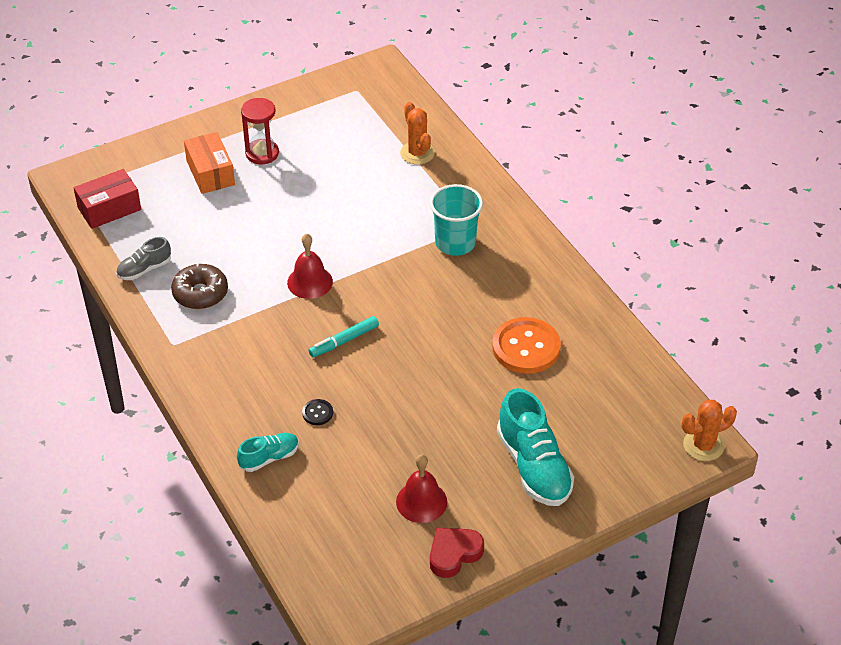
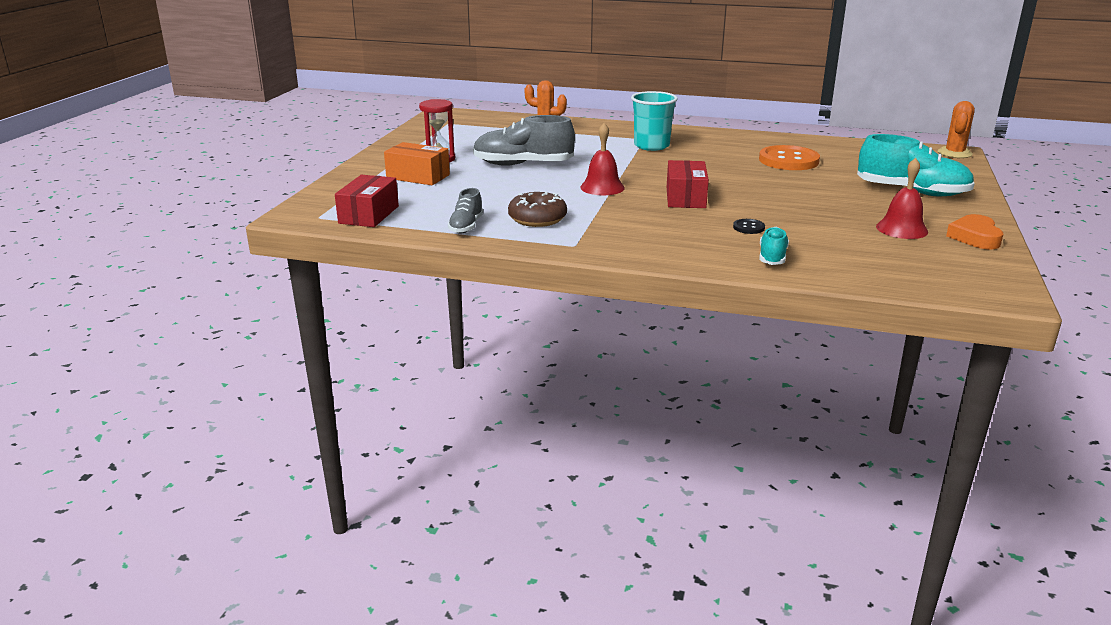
camera: 45 degrees left, 20 degrees down
(307, 205) = (523, 165): none -> grey shoe
(344, 341) = (685, 197): turquoise marker -> red box
(454, 554) = (975, 237): red heart -> orange heart

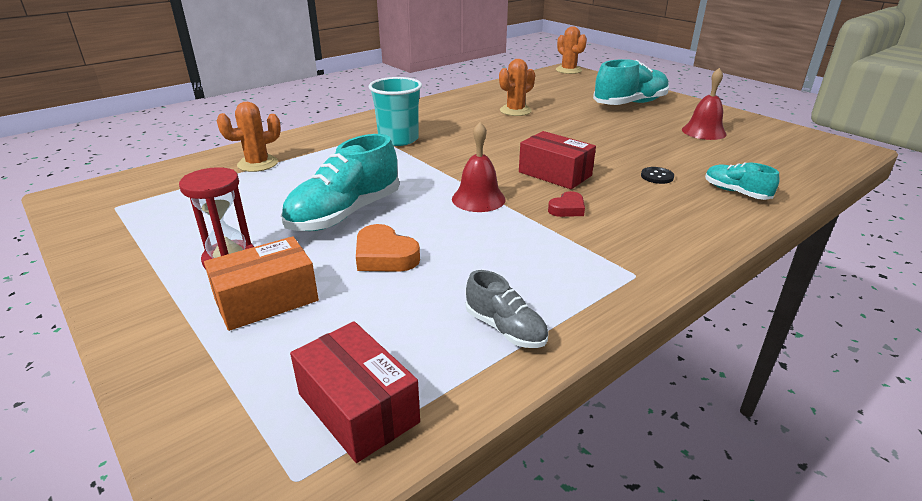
camera: 55 degrees left, 5 degrees up
(523, 165) = (345, 214): grey shoe -> turquoise shoe
(537, 219) = (531, 268): brown donut -> none
(634, 212) = (567, 209): none -> red heart
(788, 160) = (515, 111): orange button -> orange cactus
(975, 237) = (736, 120): orange heart -> orange heart (384, 256)

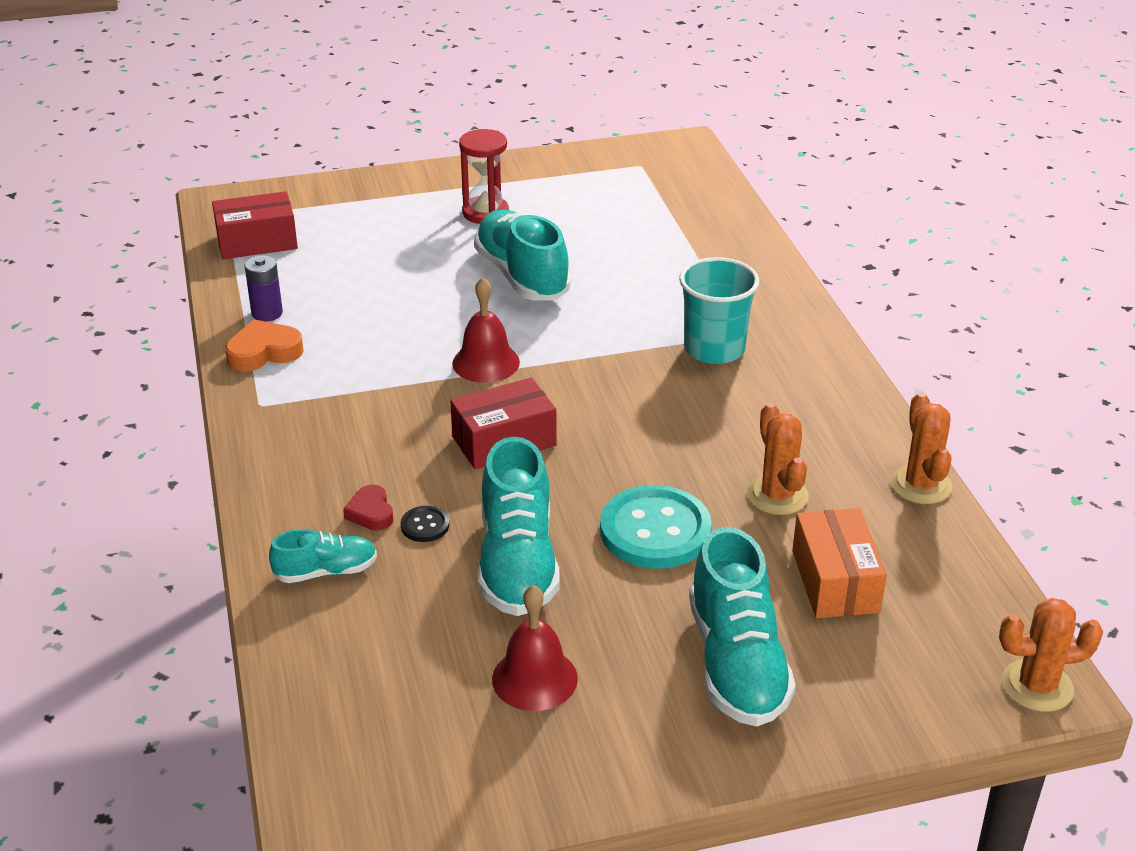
camera: 115 degrees right, 5 degrees up
(258, 164) = (697, 241): orange cactus -> orange cactus (921, 485)
(266, 300) = (407, 223): orange box -> orange box (835, 581)
(384, 256) = (422, 283): orange heart -> orange heart (264, 352)
(505, 329) = (267, 313): grey shoe -> purple battery
(567, 209) = (410, 414): red heart -> red heart (371, 513)
(575, 127) = (655, 530): none -> turquoise button
(644, 149) = (517, 563): none -> turquoise shoe

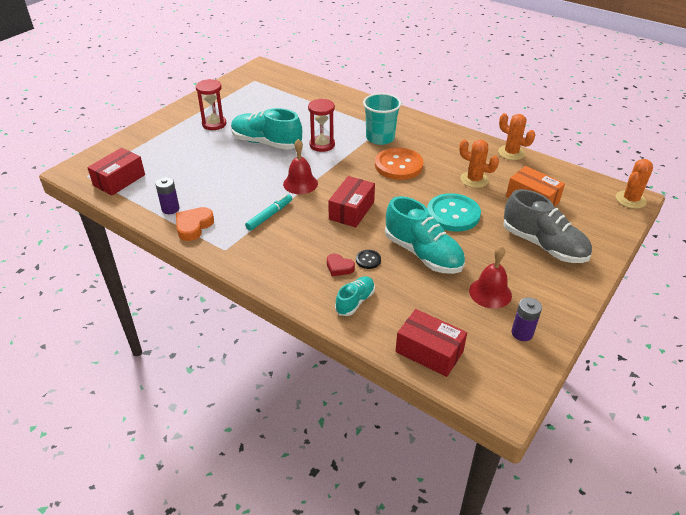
camera: 40 degrees left, 5 degrees up
(326, 699) = (429, 352): none -> red box
(379, 388) = (269, 215): none -> turquoise marker
(494, 764) = (522, 333): none -> purple battery
(602, 317) = (322, 145): none -> red hourglass
(679, 408) = (398, 165): none -> orange button
(737, 663) = (543, 245): turquoise shoe -> grey shoe

